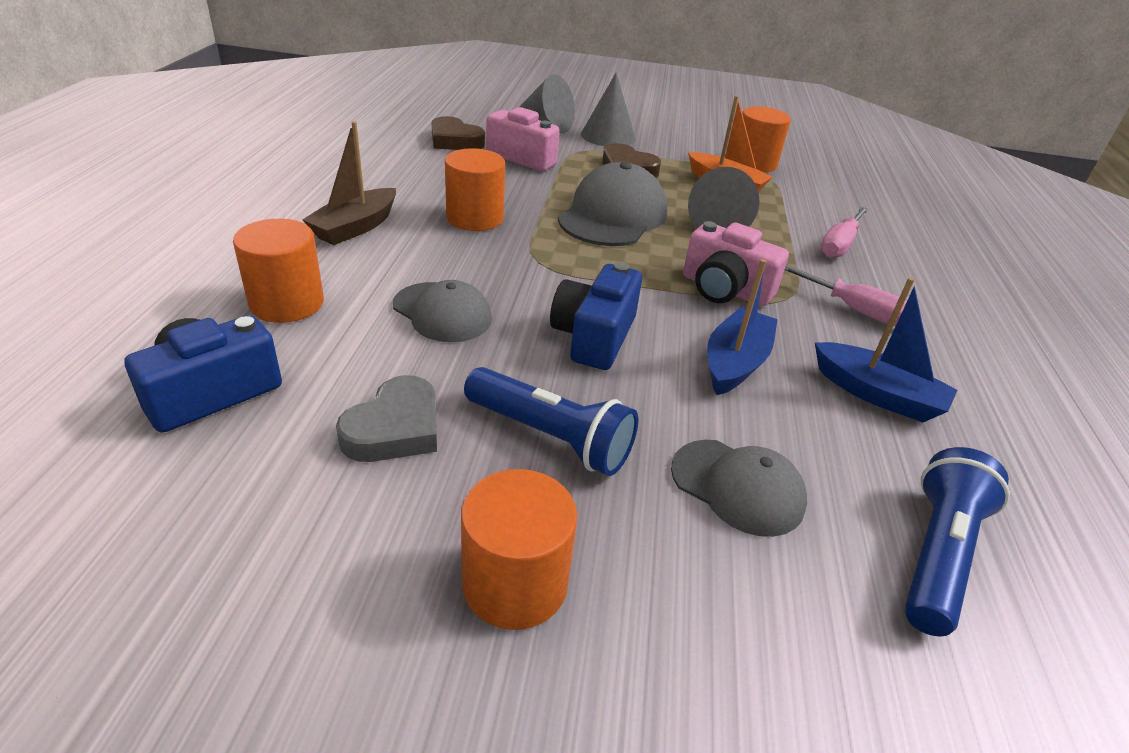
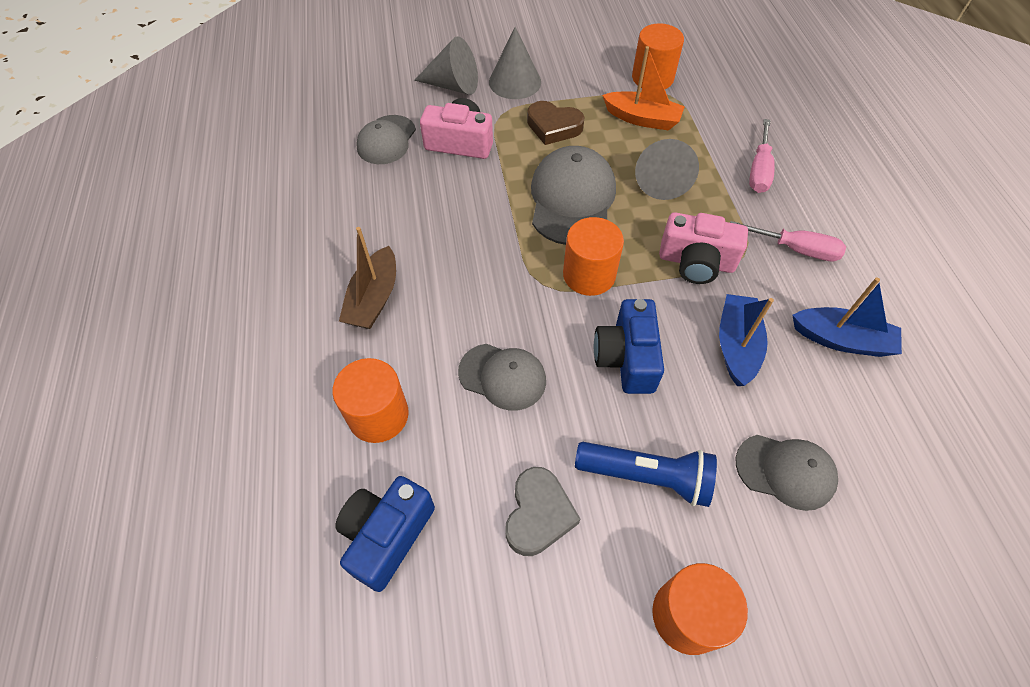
camera: 15 degrees left, 20 degrees up
(455, 141) = (386, 140): brown heart -> grey cap
(475, 218) = (463, 247): orange cylinder -> orange cylinder (589, 275)
(937, 554) = (922, 479): blue flashlight -> none

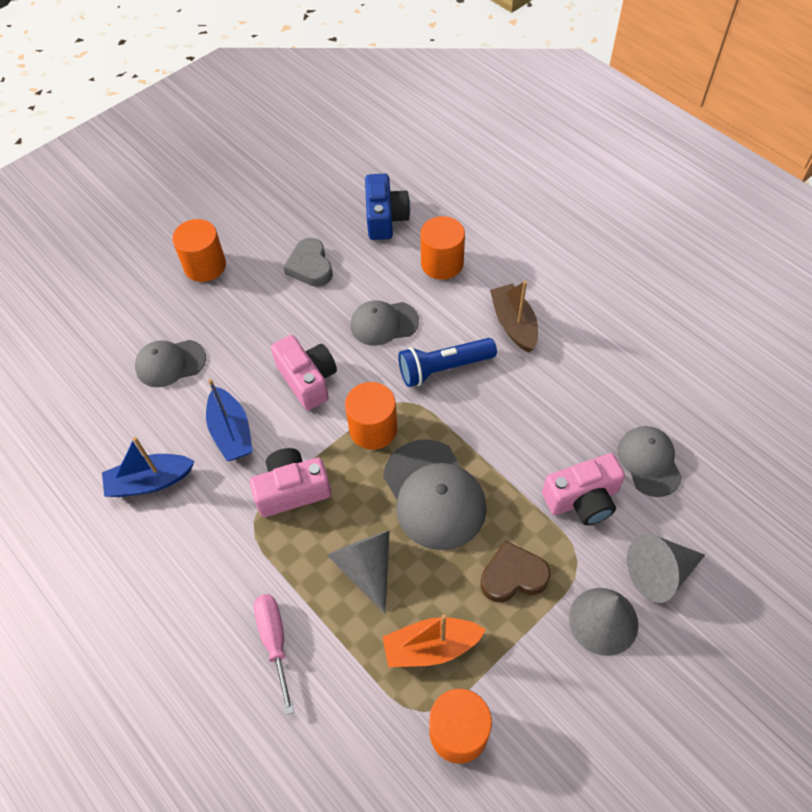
camera: 150 degrees right, 0 degrees up
(626, 358) = (308, 380): blue camera -> pink camera
(646, 476) = (258, 316): blue flashlight -> blue flashlight (444, 368)
(795, 249) = (209, 554): pink screwdriver -> none

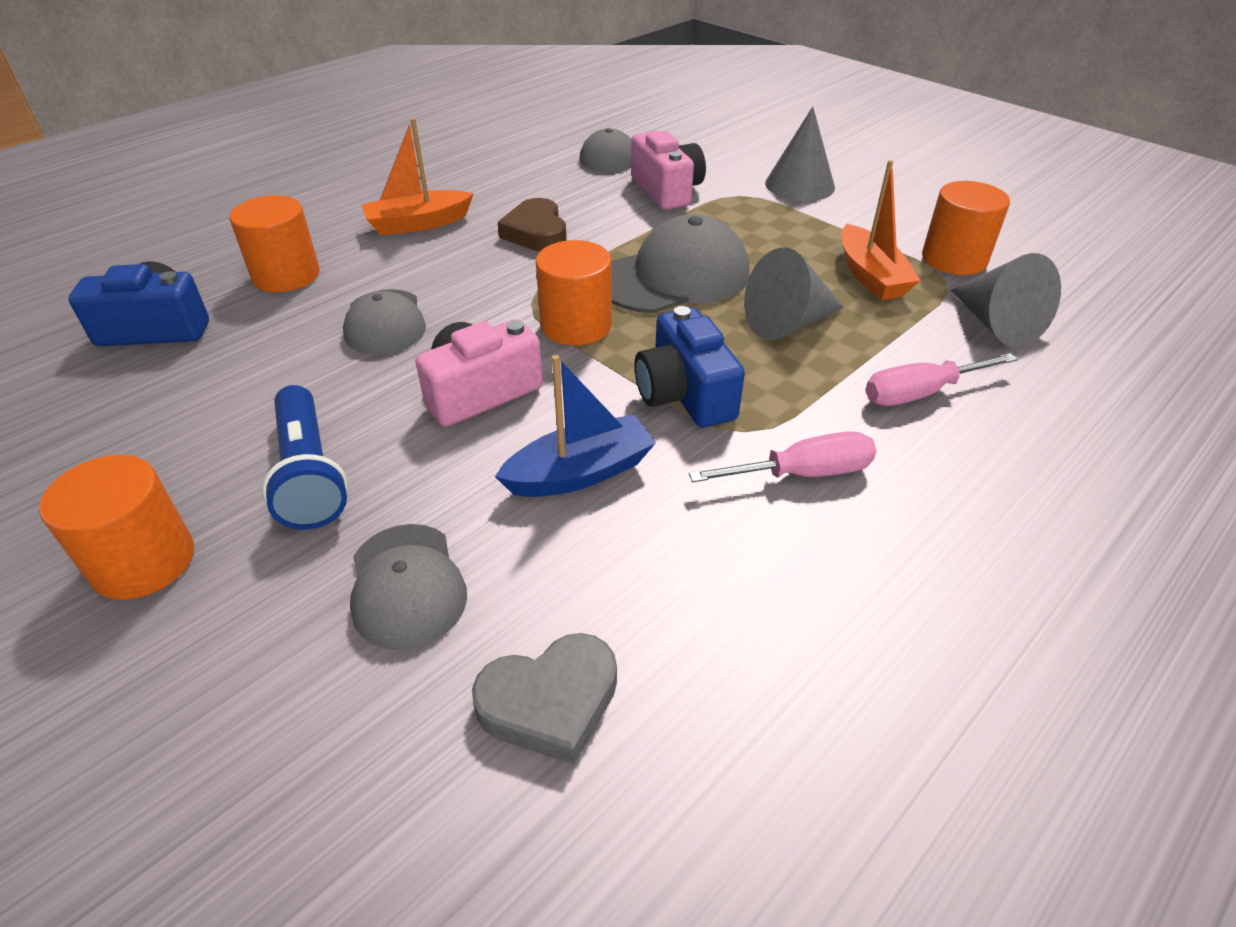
camera: 95 degrees left, 15 degrees down
(150, 481) = (691, 575): blue boat -> none
(211, 548) = (802, 473): none -> pink screwdriver
(292, 490) = (685, 394): pink camera -> blue camera
(310, 266) = (226, 405): grey heart -> grey heart (550, 702)
(444, 368) = (479, 272): blue flashlight -> blue flashlight (309, 473)
(513, 576) = (768, 228): brown heart -> brown heart (536, 232)
(514, 324) = (418, 224): brown boat -> orange boat
(659, 572) = (740, 159): grey cone -> grey cone (996, 324)

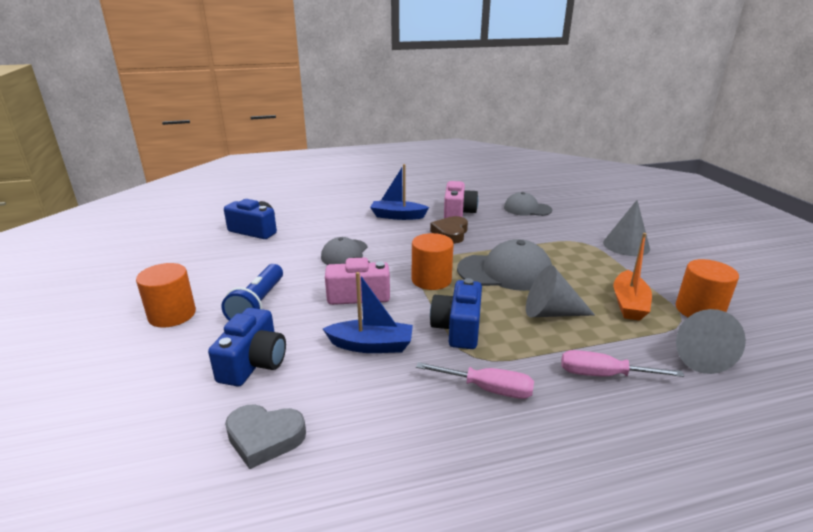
camera: 30 degrees right, 15 degrees down
(286, 275) = (322, 223): orange cylinder -> none
(407, 585) = (253, 363): grey cap -> blue camera
(418, 224) = (397, 216): orange boat -> blue boat
(667, 190) = (540, 230): pink camera -> pink camera (458, 212)

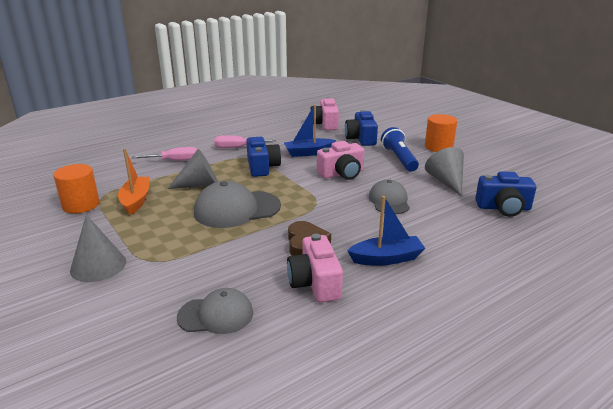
camera: 160 degrees right, 0 degrees up
(264, 438) = (325, 124): grey heart -> pink camera
(431, 280) = (296, 192): orange cylinder -> none
(696, 355) = (110, 177): grey cone -> grey cone (446, 182)

